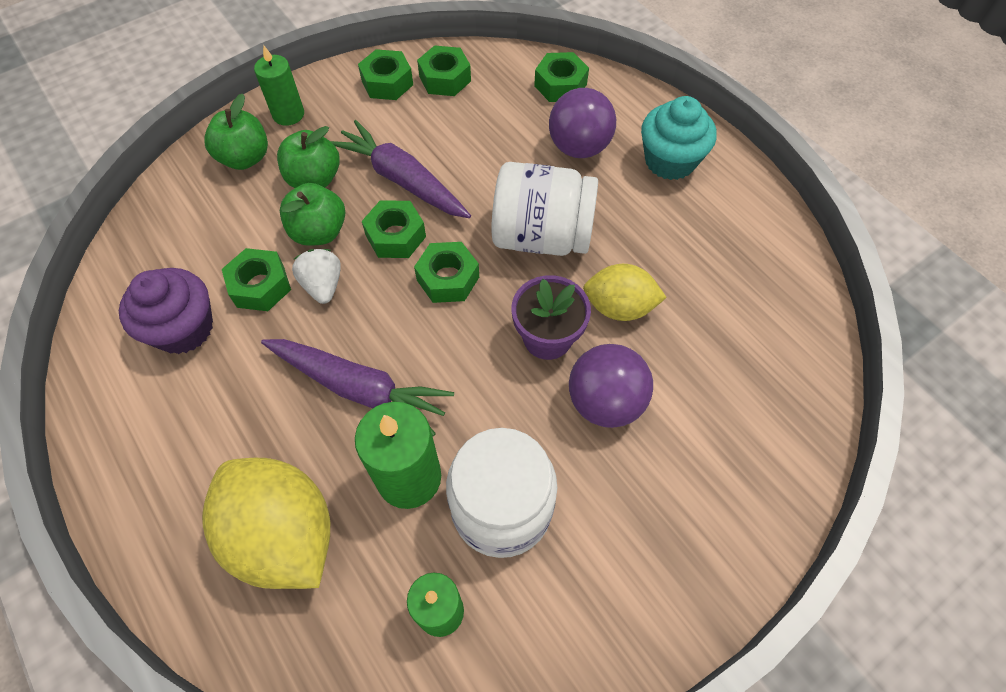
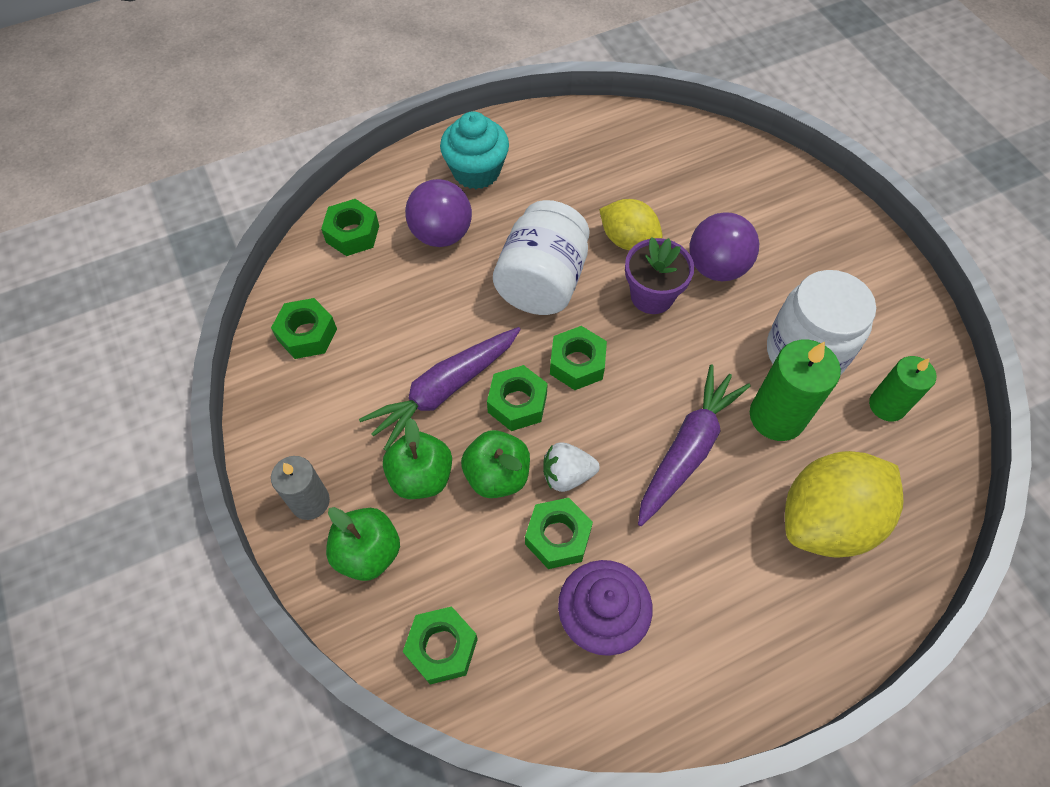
camera: 80 degrees left, 0 degrees up
(288, 114) = (310, 501): green candle -> grey candle
(387, 83) = (293, 392): green nut -> green nut (442, 647)
(619, 307) = (628, 240): yellow lemon -> yellow lemon turned 75 degrees counterclockwise

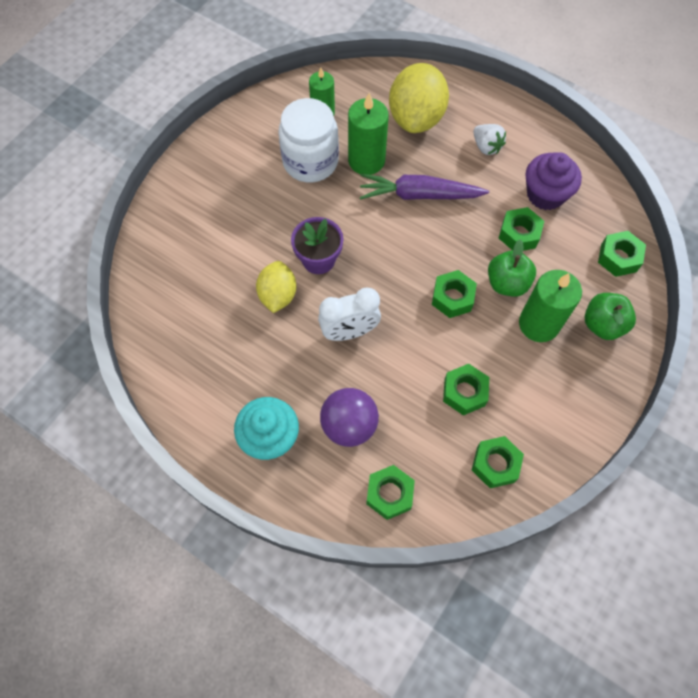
camera: 120 degrees left, 5 degrees up
(310, 501) = (601, 377): grey candle -> none
(421, 477) = (539, 324): green apple -> green candle
(444, 390) = (474, 345): purple carrot -> none
(542, 282) = (349, 332): white jar -> white clock
(567, 475) = (479, 247): white strawberry -> white strawberry (486, 147)
(577, 363) = (400, 278): green nut -> green nut (464, 392)
(716, 267) = (270, 232): purple ball -> none
(826, 520) = (416, 118): yellow lemon -> yellow lemon turned 75 degrees clockwise

